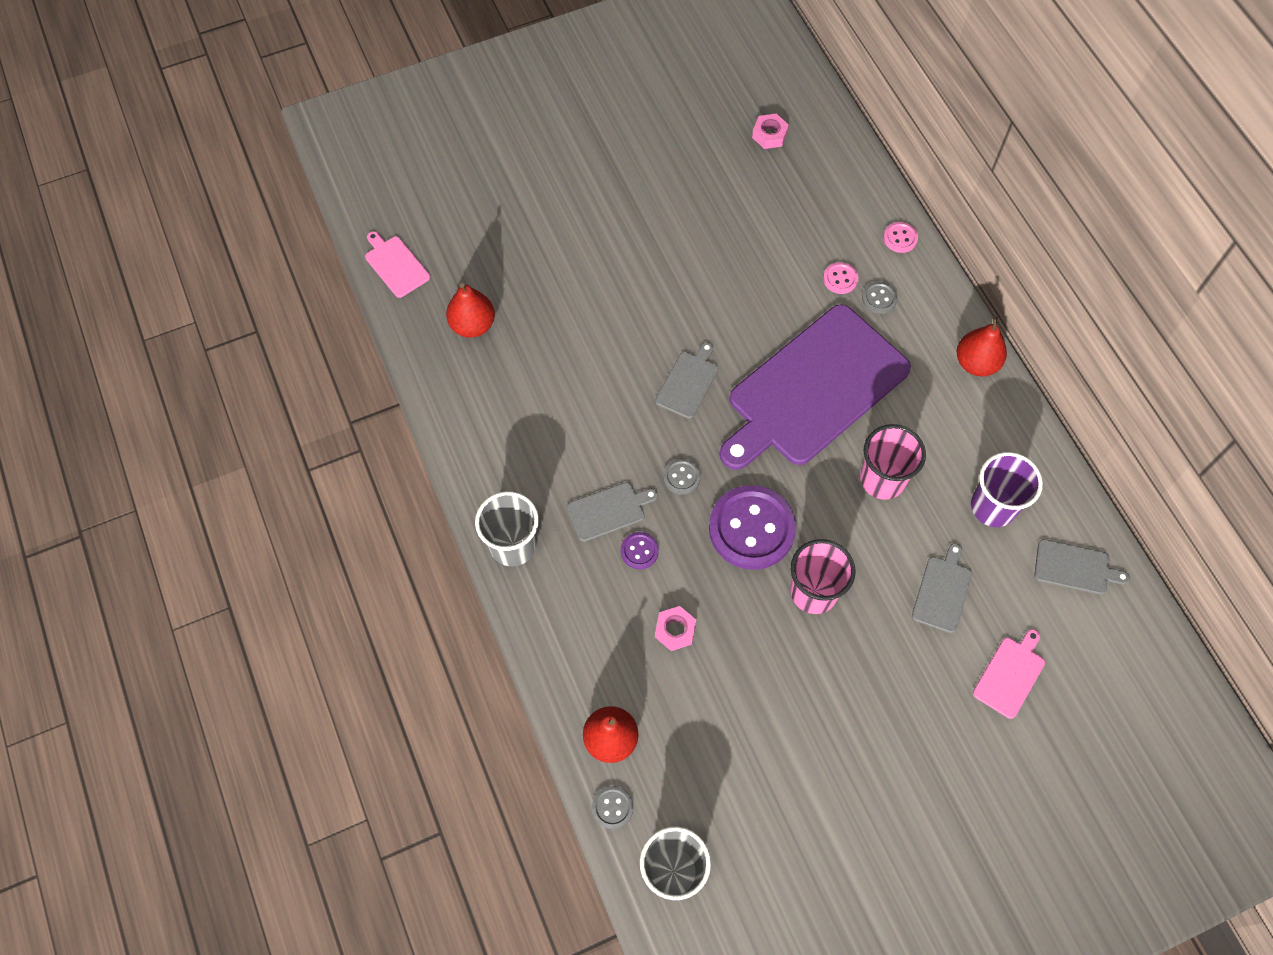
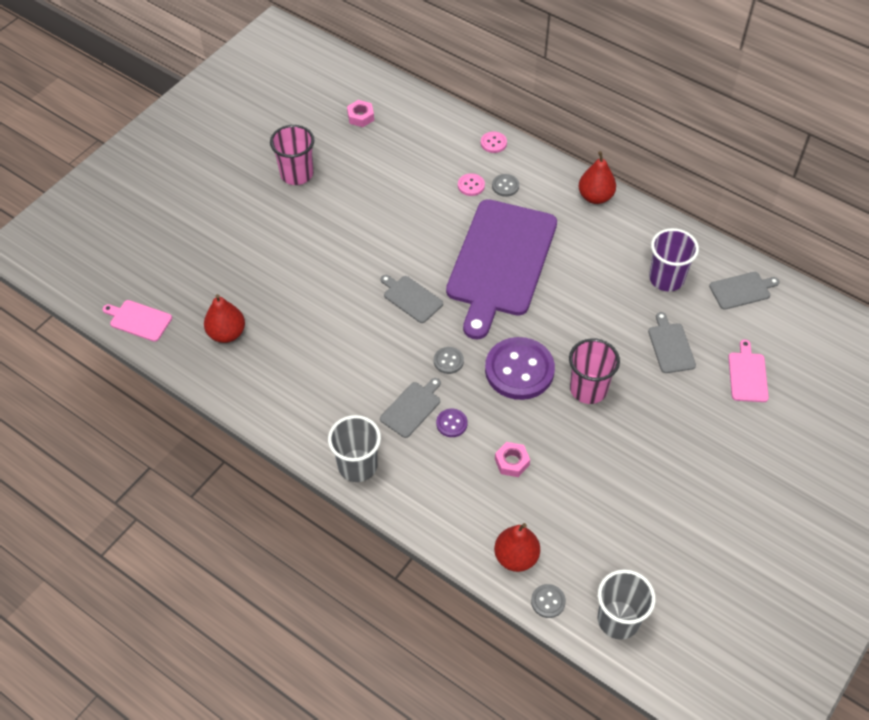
camera: 30 degrees left, 10 degrees down
(688, 382) = (411, 298): grey cutting board -> grey cutting board turned 45 degrees counterclockwise
(882, 479) = (584, 296): pink cup -> pink cup (297, 174)

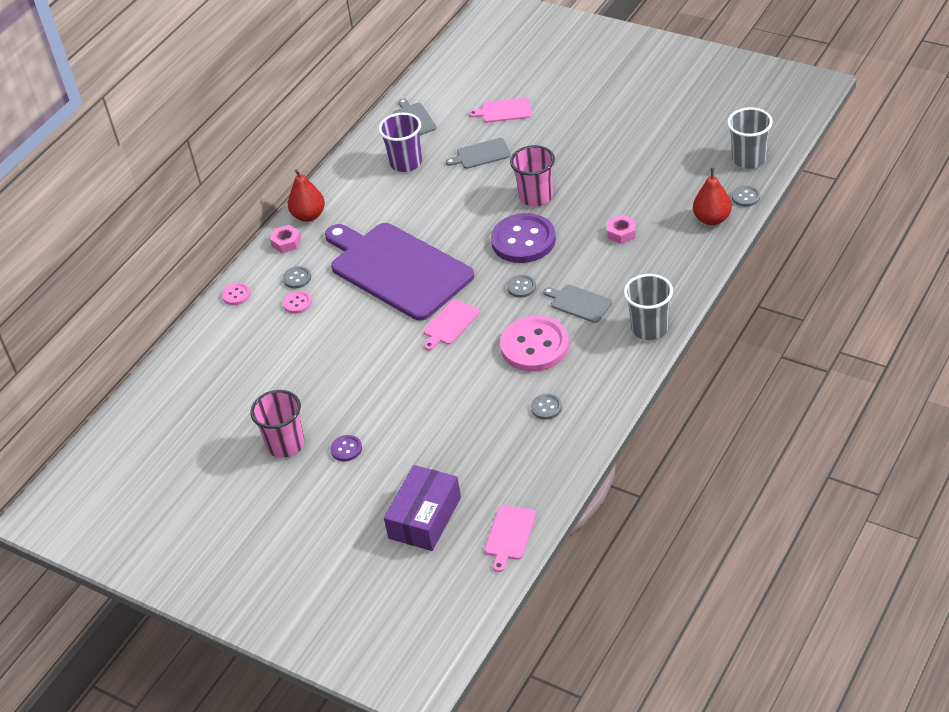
camera: 90 degrees left, 10 degrees down
(181, 263) = (425, 518): none -> purple box
(227, 333) = (515, 455): red pear -> none
(277, 363) = (546, 407): none -> grey button
(360, 117) = (195, 406): pink nut -> pink nut (286, 242)
(361, 363) = (534, 346): none -> pink button
(411, 298) = (450, 324): grey cutting board -> pink cutting board
(451, 423) = (590, 275): purple button -> purple button (346, 449)
(500, 262) = (397, 269): purple cutting board -> purple cutting board turned 150 degrees counterclockwise

